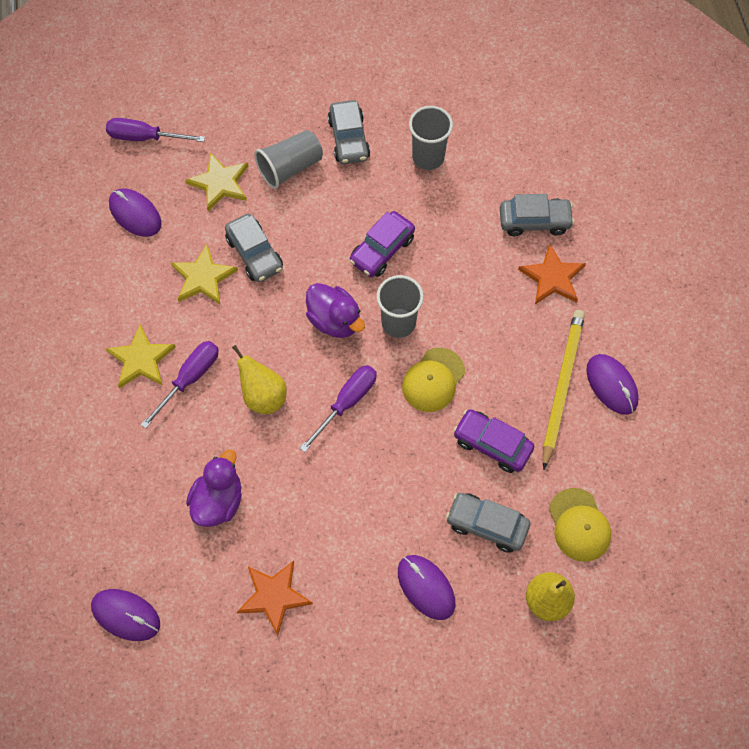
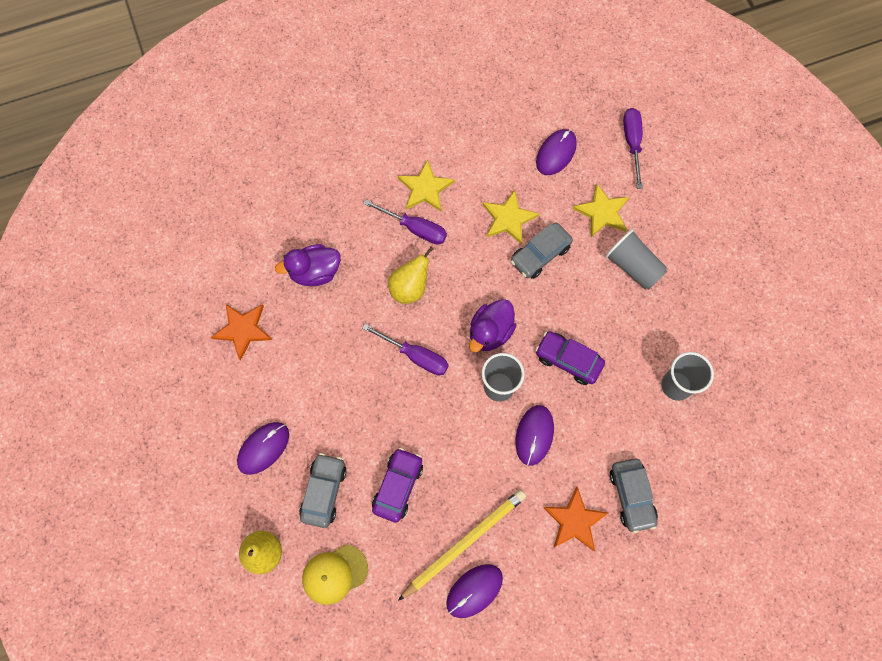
camera: 80 degrees right, 5 degrees up
(126, 615) = (217, 226): purple mouse -> purple mouse (534, 435)
(218, 500) = (315, 272): purple duck -> purple duck turned 150 degrees clockwise
(349, 139) = (676, 311): grey car -> none
(433, 380) = (449, 425): yellow cap -> none
(561, 386) = (464, 542): yellow pencil -> yellow pencil turned 45 degrees counterclockwise

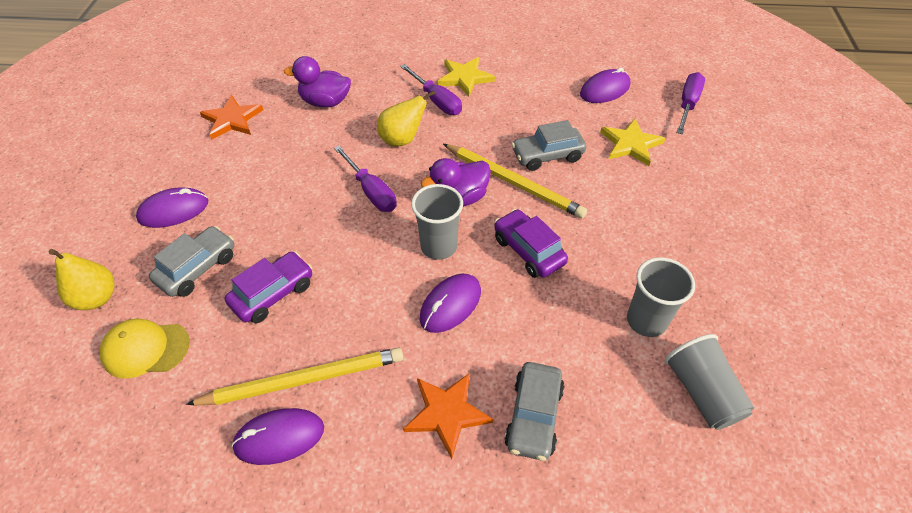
camera: 25 degrees right, 20 degrees down
(508, 219) = (530, 120): yellow star -> none
(526, 296) = (513, 182): none -> yellow pencil
(633, 266) = (643, 196): grey cup -> grey cup (701, 392)

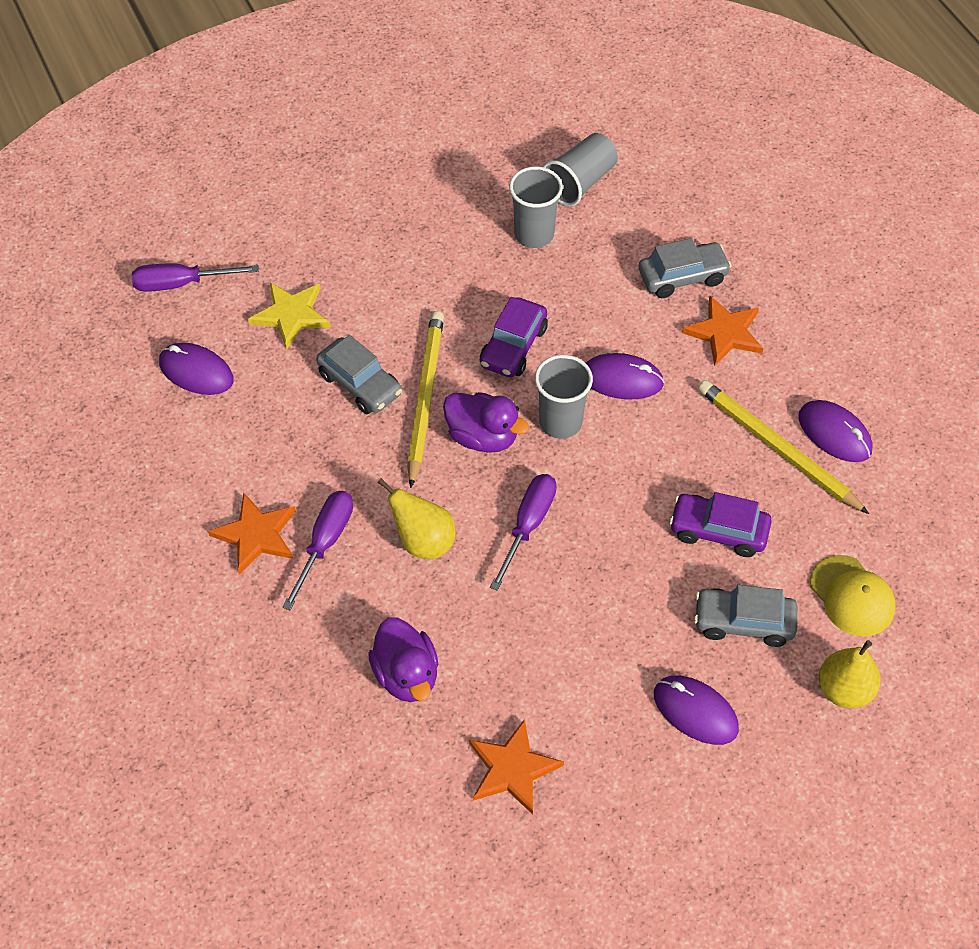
camera: 120 degrees left, 5 degrees up
(464, 78) = (256, 535): yellow star -> orange star

